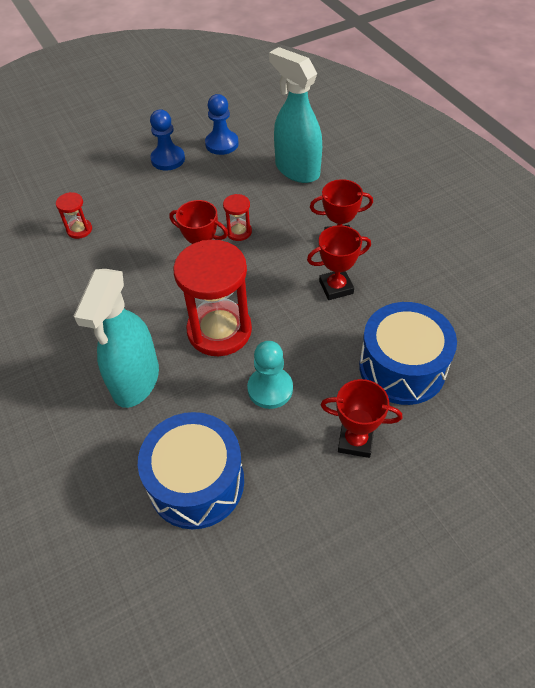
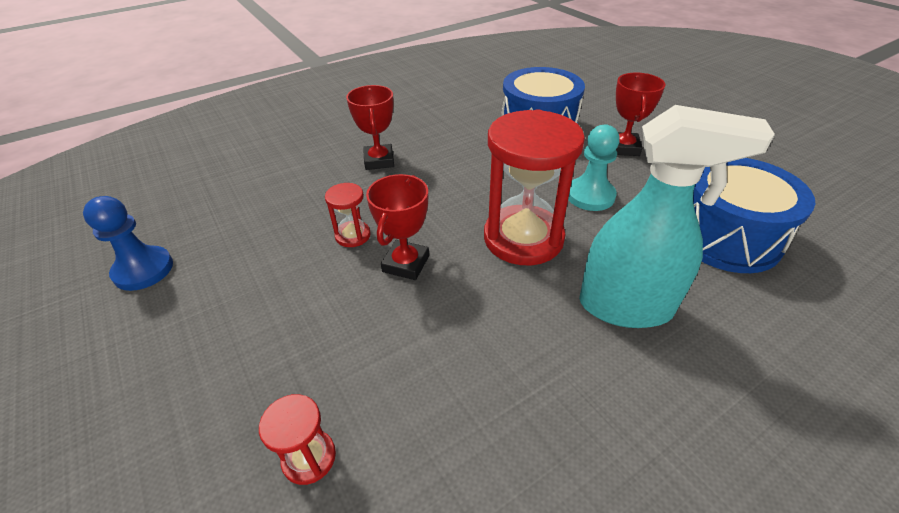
camera: 95 degrees left, 10 degrees down
(168, 159) = (146, 338): blue pawn -> none
(297, 170) = (244, 193): turquoise spray bottle -> none
(336, 287) = (447, 161): red trophy -> none

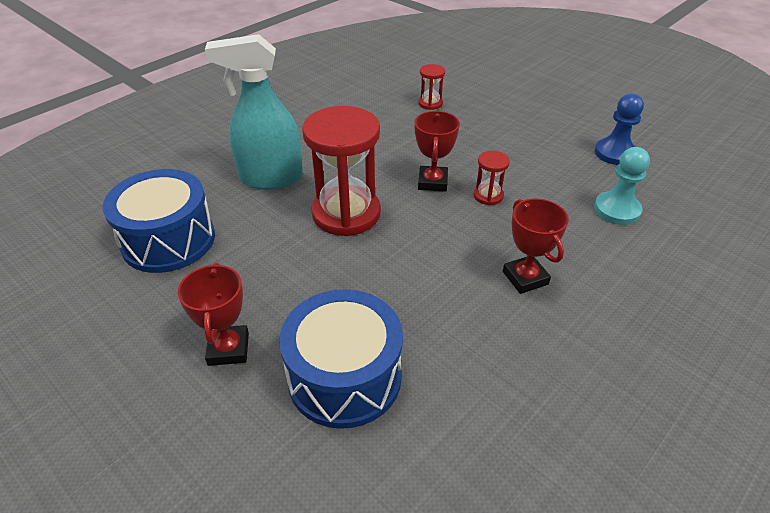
camera: 165 degrees right, 0 degrees up
(590, 196) = (283, 265): turquoise pawn -> turquoise pawn (617, 210)

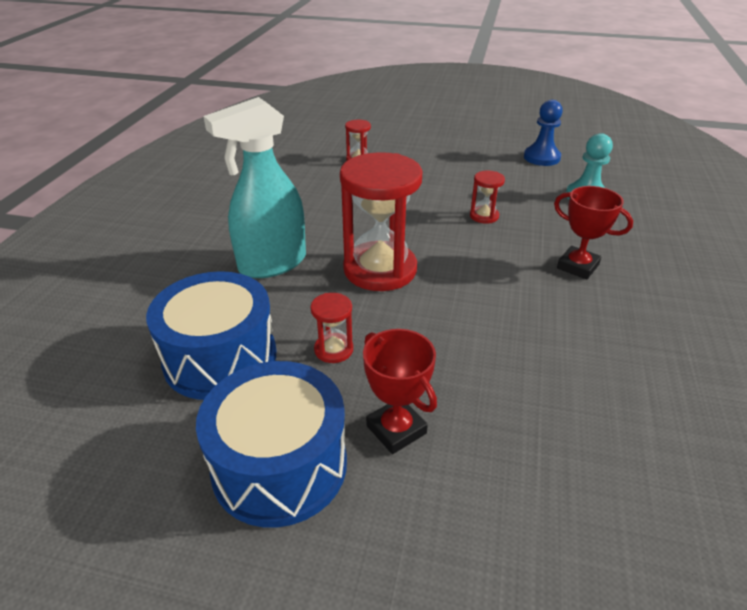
camera: 30 degrees left, 5 degrees down
(247, 267) = (333, 349): none -> red hourglass
(344, 377) = (526, 403): blue drum -> blue drum (279, 465)
(432, 182) = (428, 220): red trophy -> none

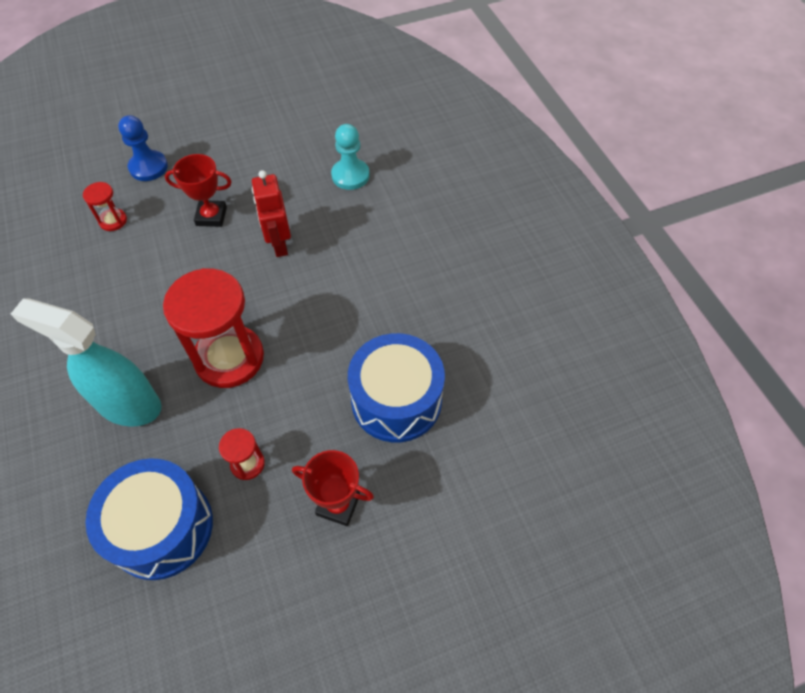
camera: 35 degrees left, 20 degrees up
(272, 264) = (128, 405): turquoise spray bottle -> turquoise spray bottle turned 90 degrees clockwise
(279, 465) = (278, 585): blue drum -> blue drum (396, 400)
(484, 216) = (279, 245): red hourglass -> red robot
(541, 158) = (288, 137): blue pawn -> blue pawn (148, 167)
(577, 266) = (382, 269): red trophy -> red trophy (211, 216)

